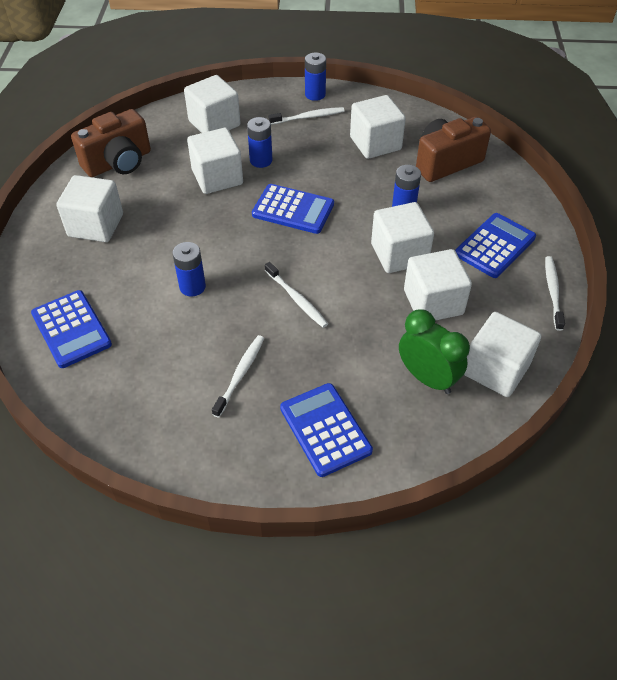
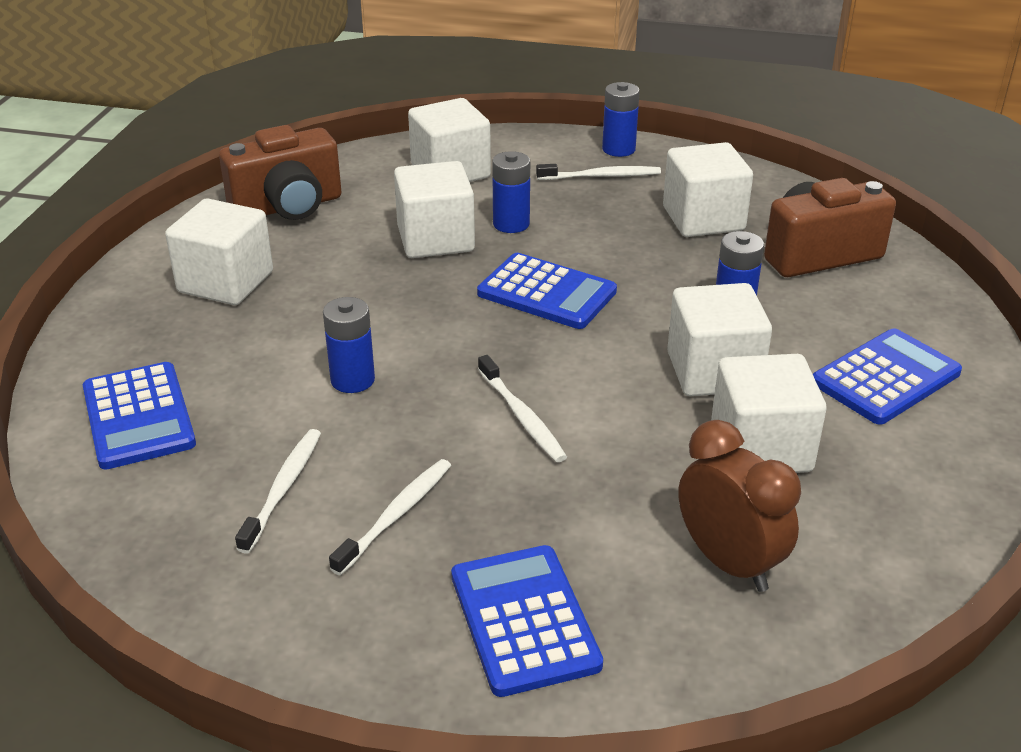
camera: 10 degrees right, 15 degrees down
(427, 378) = (729, 562): green clock -> brown clock
(496, 369) = (859, 565): white cube -> none
(552, 291) = (983, 456): white toothbrush -> white toothbrush (283, 488)

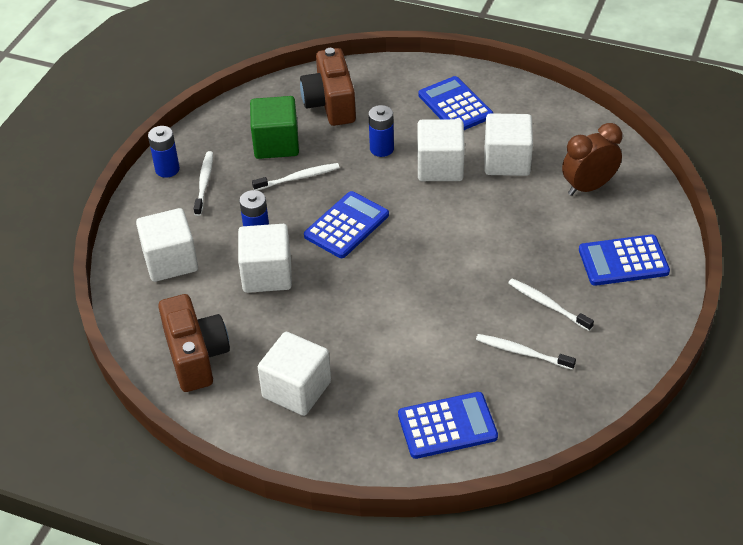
camera: 80 degrees left, 10 degrees up
(352, 380) = (424, 321): blue battery -> none
(522, 417) = (470, 248): white toothbrush -> white toothbrush (298, 178)
(703, 219) = (276, 144): white cube -> green cube

